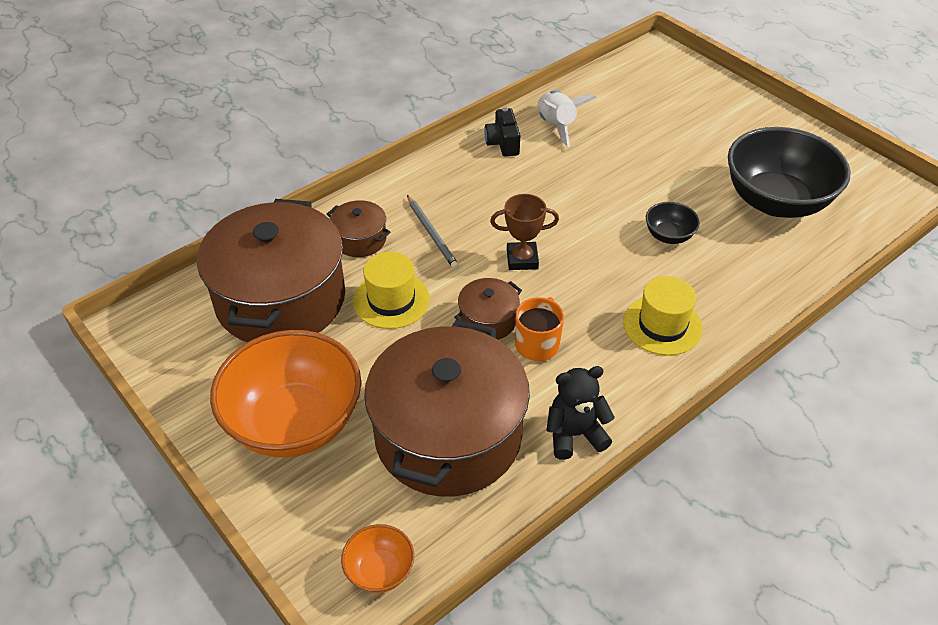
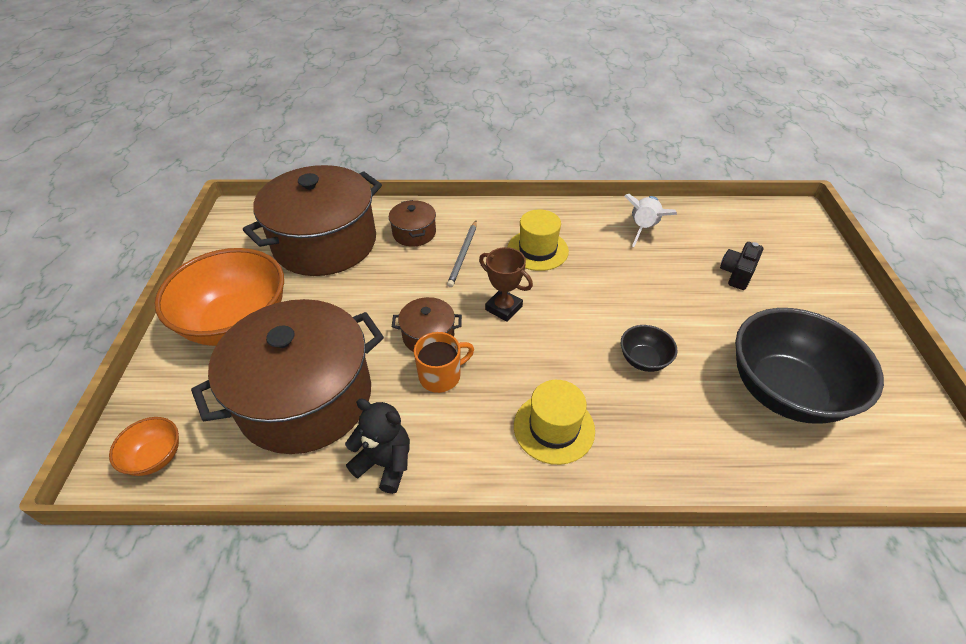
camera: 40 degrees right, 0 degrees up
(391, 300) = (385, 282): yellow hat -> yellow hat (537, 250)
(503, 143) = (586, 220): black camera -> black camera (737, 274)

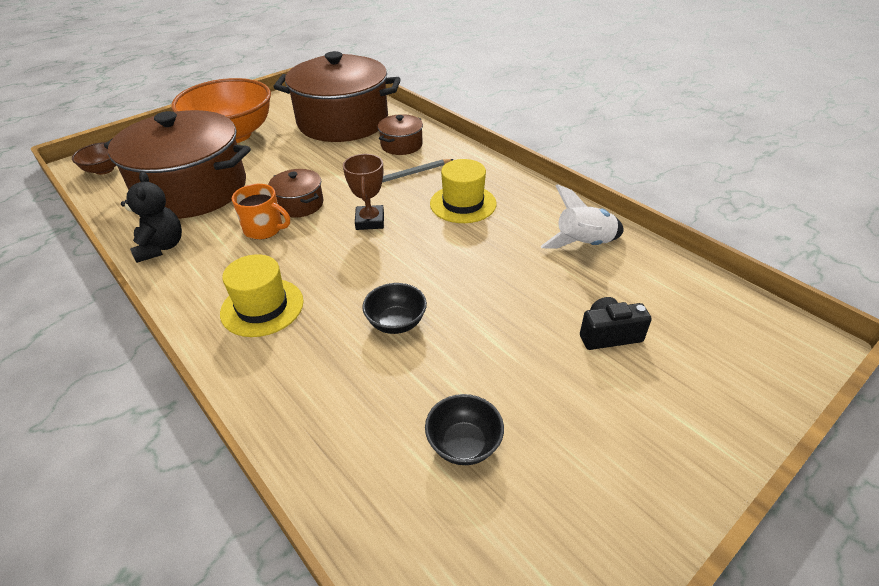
camera: 50 degrees right, 5 degrees down
(155, 457) = (104, 170): orange bowl -> brown bowl
(784, 391) = (464, 444): black bowl -> black bowl, size x0.44

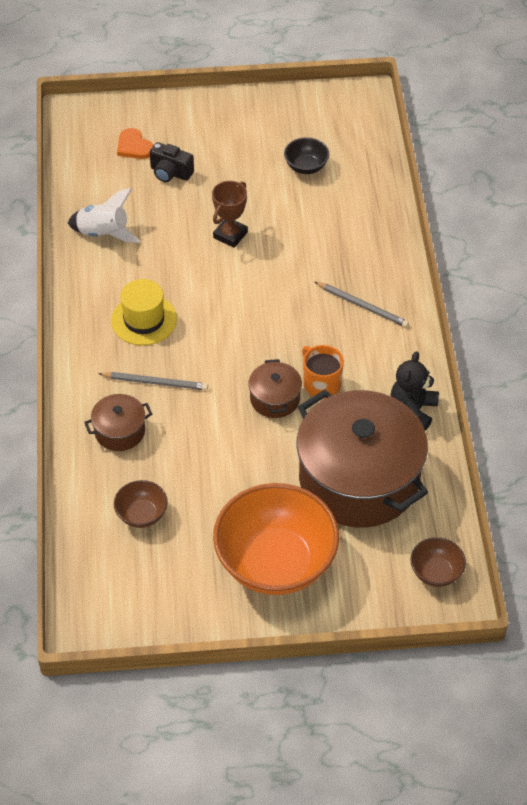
camera: 145 degrees left, 10 degrees up
(262, 307) = (362, 306): yellow hat -> grey pencil
(343, 122) = (141, 514): brown pot -> brown bowl
(370, 221) = (232, 344): brown trophy -> brown trophy (230, 235)
(396, 323) = (285, 247): black bowl -> none
(688, 342) = (134, 146): none -> orange heart

